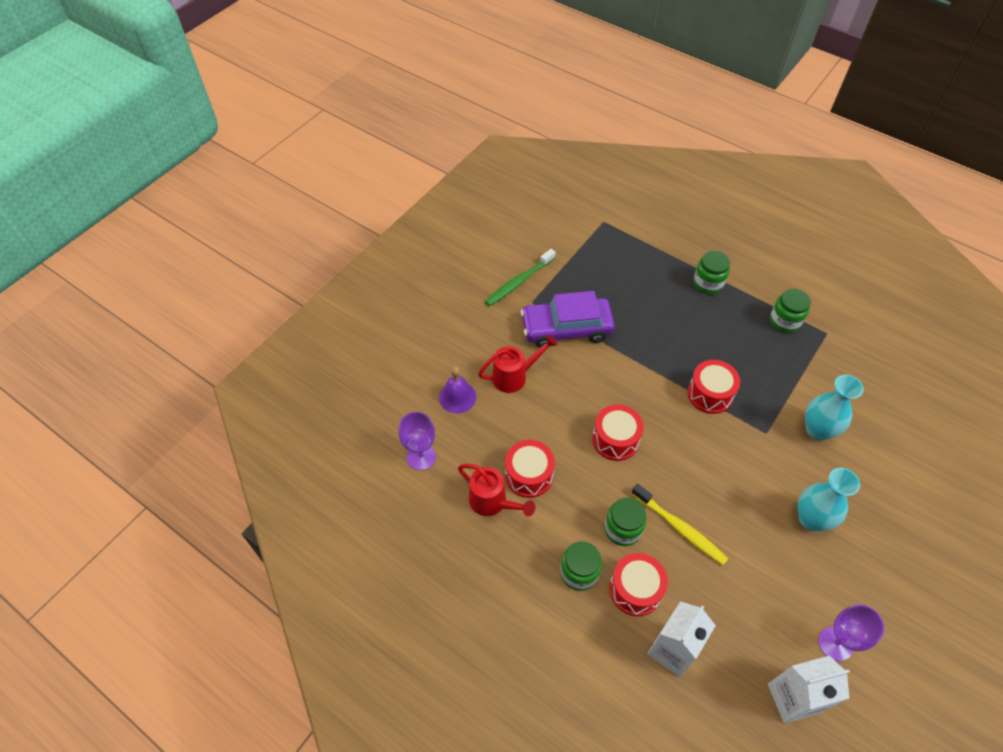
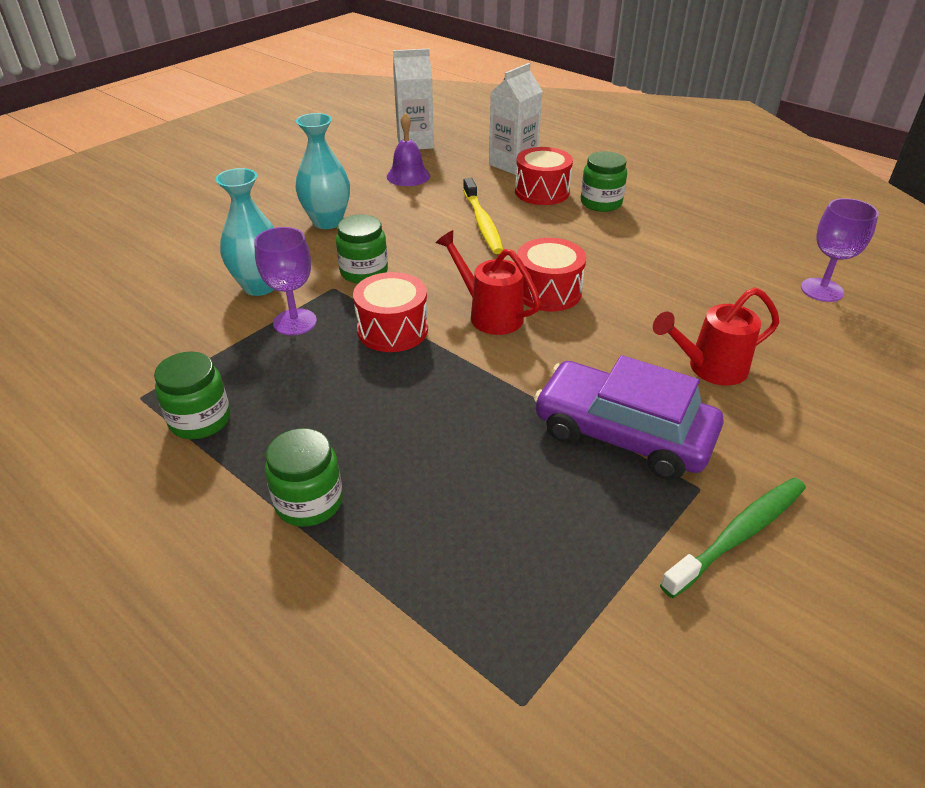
camera: 175 degrees left, 15 degrees down
(457, 397) = (797, 348): purple bell -> purple bell (408, 176)
(492, 502) = (709, 250): red watering can -> red watering can (489, 314)
(529, 475) = (667, 267): red drum -> none
(566, 328) = (623, 433): purple car -> purple car turned 150 degrees counterclockwise
(622, 529) = (549, 225): green jar -> green jar (364, 272)
(680, 528) = (482, 223): yellow toothbrush -> yellow toothbrush turned 150 degrees counterclockwise
(835, 643) = (359, 161): purple goblet -> purple goblet (295, 322)

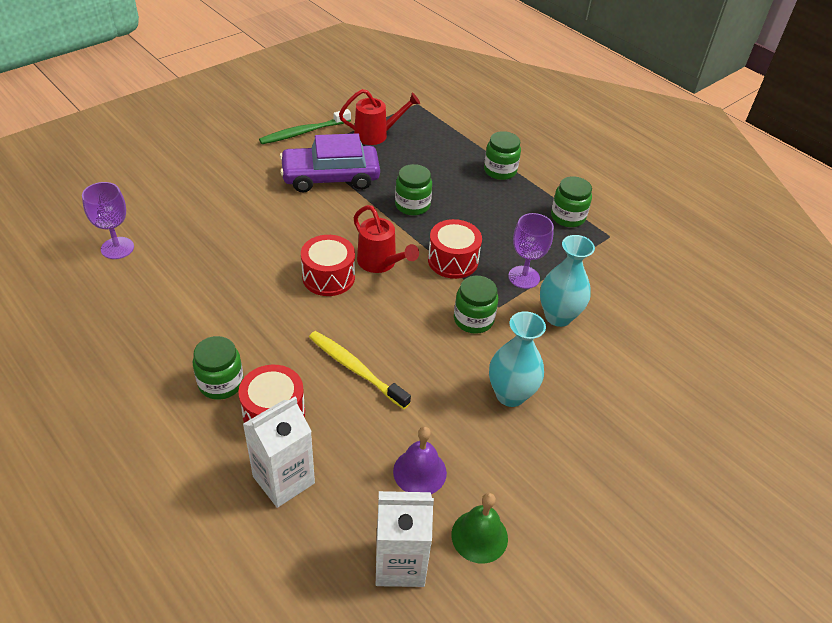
camera: 175 degrees left, 5 degrees up
(360, 155) = (479, 536): none -> green bell
(466, 402) = (412, 205): none -> green jar
(482, 223) = (355, 369): yellow toothbrush -> yellow toothbrush turned 45 degrees counterclockwise
(623, 433) = (330, 177): purple car -> purple car turned 135 degrees clockwise
(710, 368) = (253, 204): red watering can -> red watering can (376, 135)

